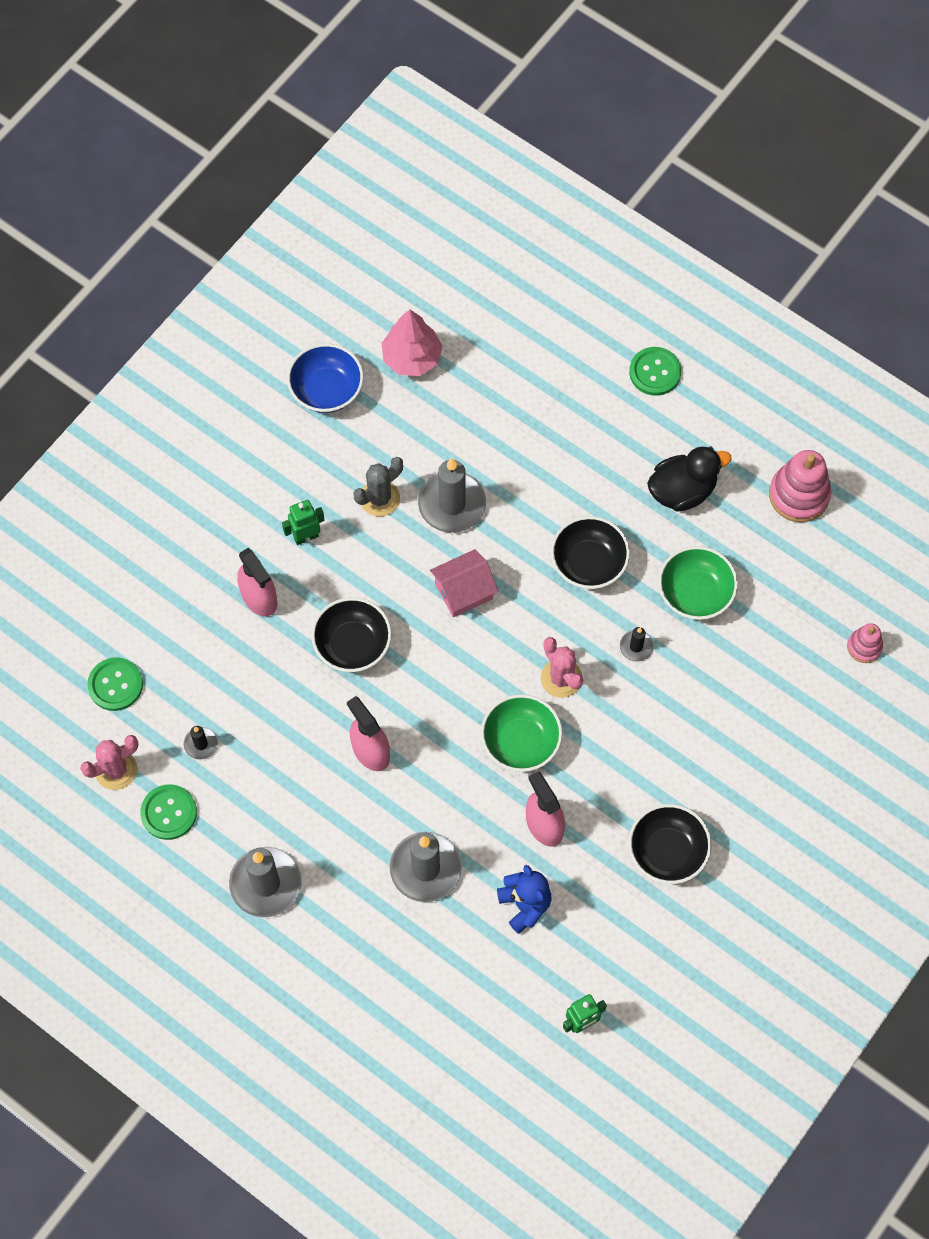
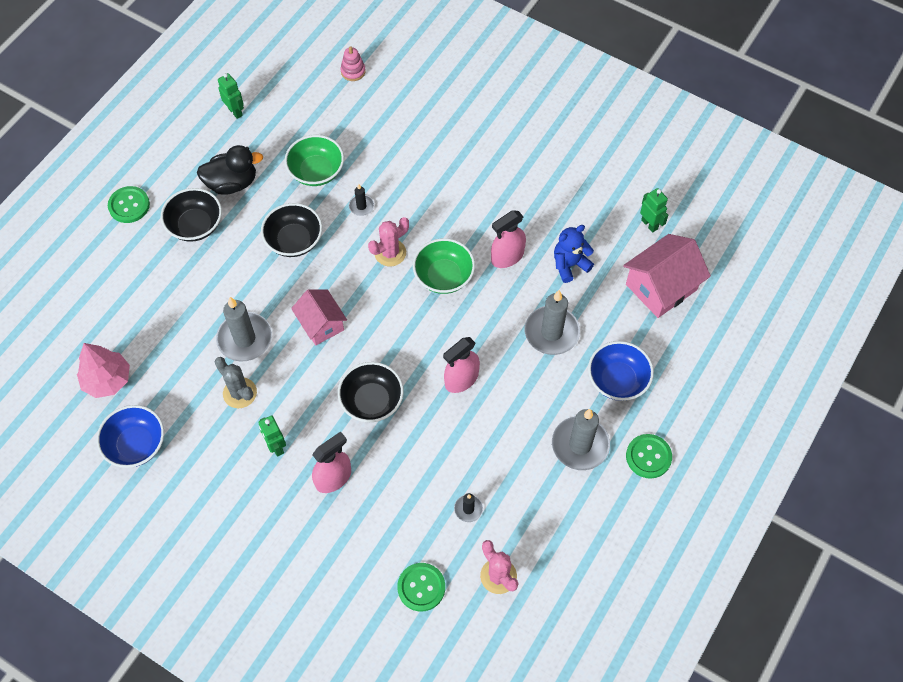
camera: 95 degrees left, 5 degrees down
(169, 813) = (531, 527): green button -> green button (648, 457)
(348, 943) = (617, 380): none -> blue bowl
(480, 1022) = (661, 287): none -> pink house
(667, 851) = (517, 179): black bowl -> black bowl (195, 225)
(682, 491) = (232, 183): black duck -> black duck turned 105 degrees clockwise
(799, 495) = (235, 111): pink stacking toy -> green robot

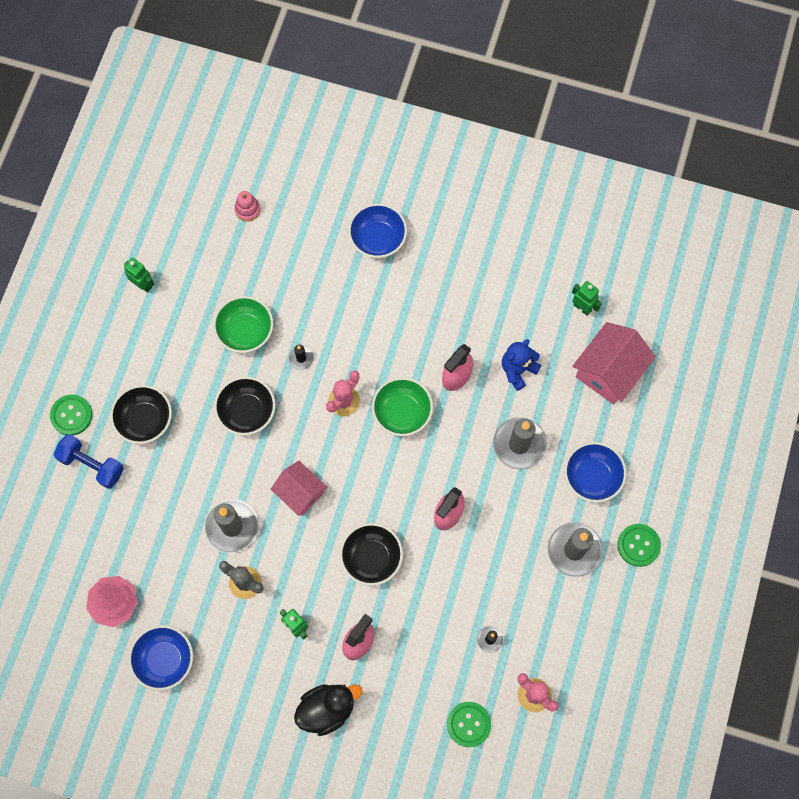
camera: 15 degrees left, 10 degrees up
(132, 252) = (92, 465): none -> blue dumbbell
(232, 183) = (166, 365): black duck -> black duck (327, 709)
(467, 121) = (378, 239): none -> blue bowl

